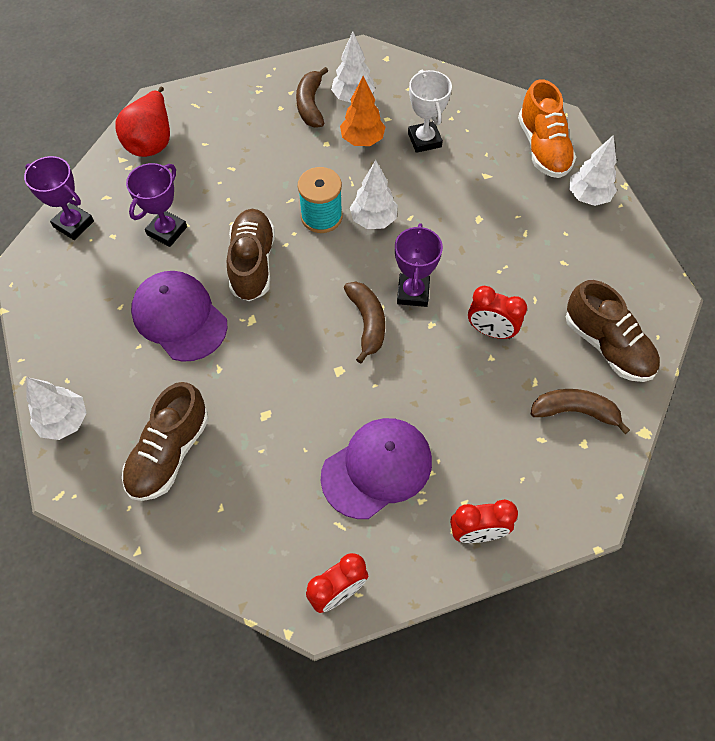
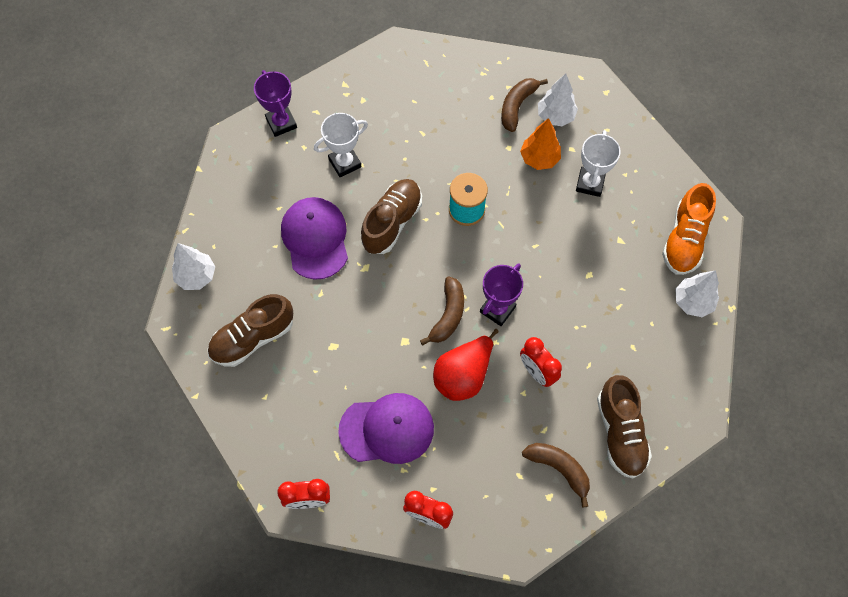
camera: 30 degrees right, 5 degrees up
(151, 141) = (375, 79): red pear -> red pear (463, 375)
(167, 231) = (345, 163): purple trophy -> white trophy
(373, 220) = (505, 233): white tree -> none

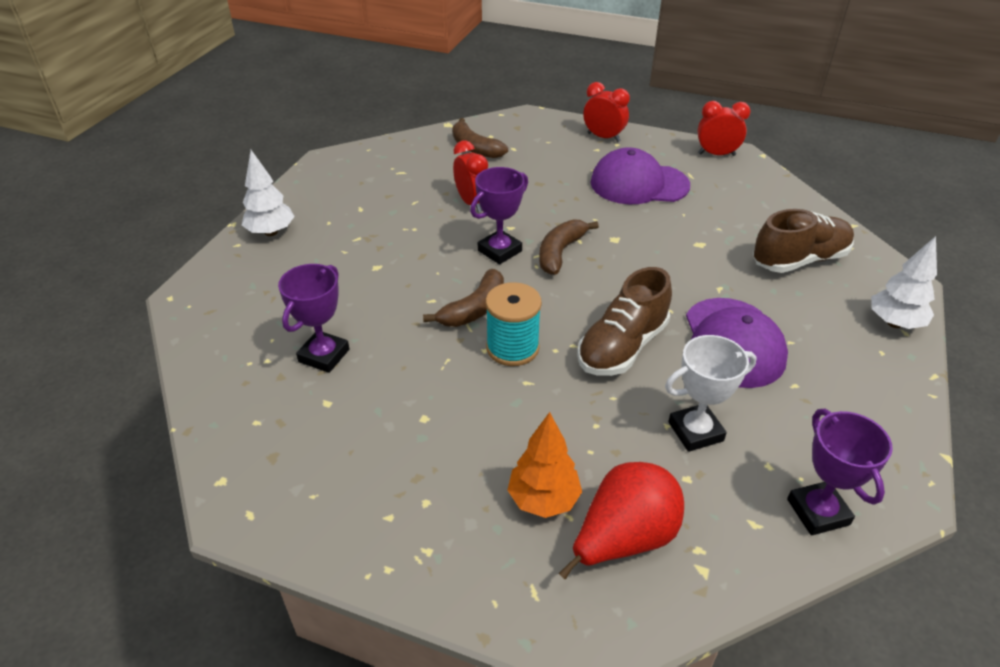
camera: 170 degrees left, 25 degrees down
(463, 375) = (552, 208): red pear -> red pear (623, 539)
(517, 106) = (386, 479): brown banana -> brown banana (474, 309)
(539, 158) = (383, 396): orange tree -> orange tree (543, 500)
(555, 116) = (328, 453): white tree -> none
(590, 183) = (324, 355): white trophy -> purple trophy
(620, 432) = (406, 160): brown shoe -> none
(684, 240) = (239, 283): orange shoe -> none

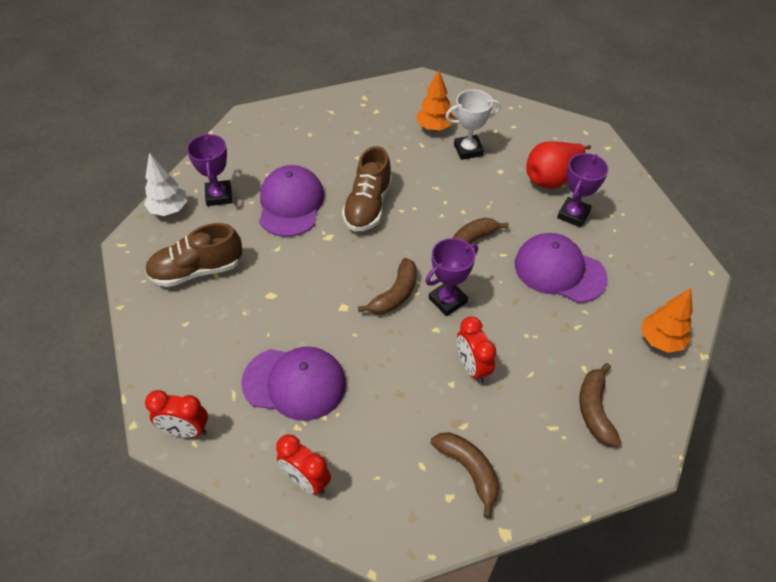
camera: 175 degrees left, 10 degrees up
(271, 232) = (660, 340): white tree -> orange tree
(359, 183) = (595, 410): none -> brown banana
(363, 287) = (559, 270): none -> purple cap
(512, 348) = (443, 211): turquoise spool -> none
(622, 347) = (368, 206): brown shoe -> brown shoe turned 150 degrees clockwise
(623, 539) = (397, 110): red pear -> red pear (551, 178)
(695, 431) = (341, 152): white trophy -> white trophy (468, 150)
(818, 512) = (297, 113): purple trophy -> purple trophy (219, 196)

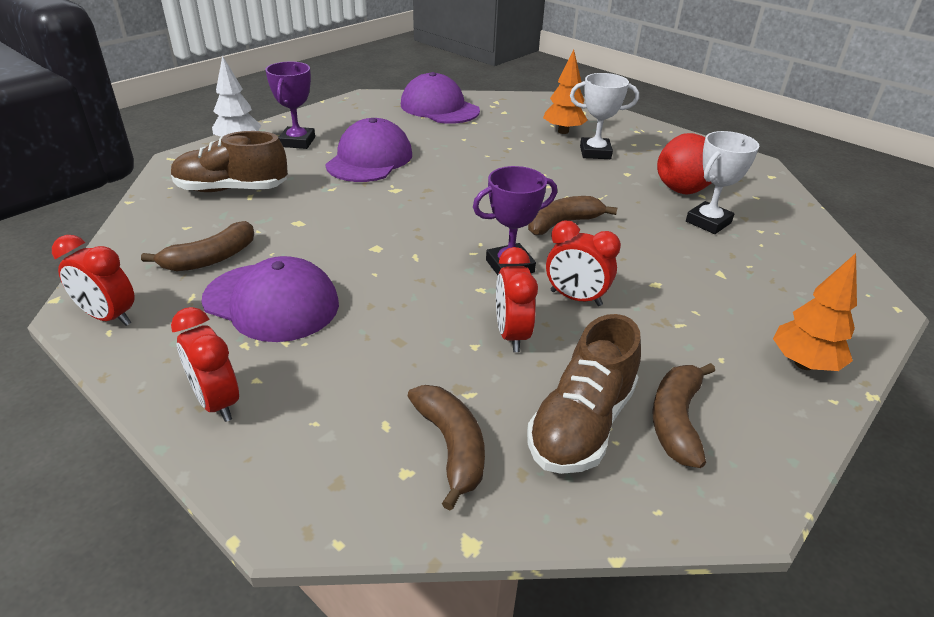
camera: 15 degrees right, 15 degrees down
(368, 206) = (455, 174): brown shoe -> brown shoe (581, 424)
(395, 294) = (446, 248): brown banana -> brown banana (211, 258)
(503, 320) = (575, 298): none -> red clock
(559, 270) = (672, 267): purple cap -> purple cap (439, 108)
(573, 215) = (708, 222): purple trophy -> white trophy

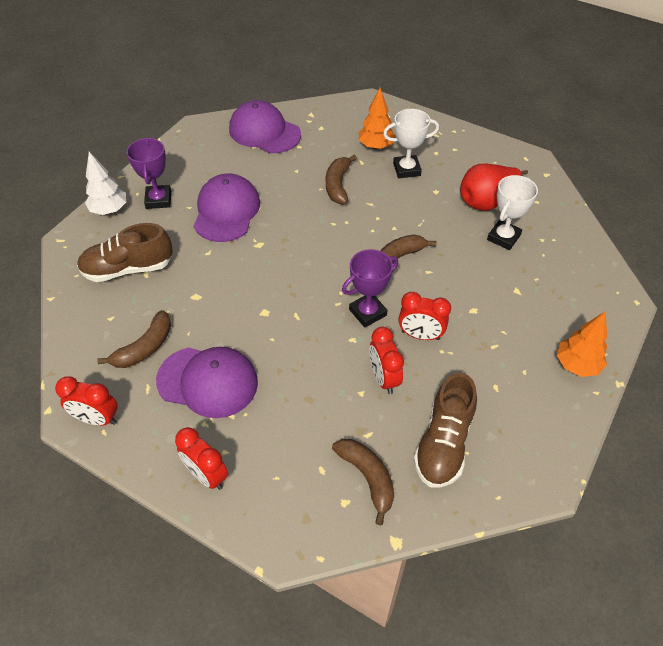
camera: 10 degrees left, 15 degrees up
(676, 420) = (501, 428): brown banana -> brown banana (338, 185)

